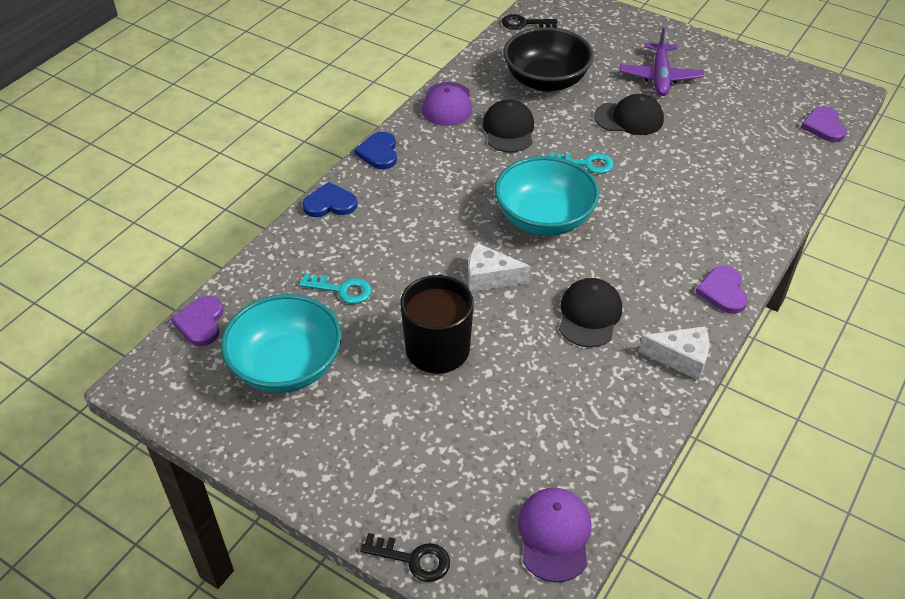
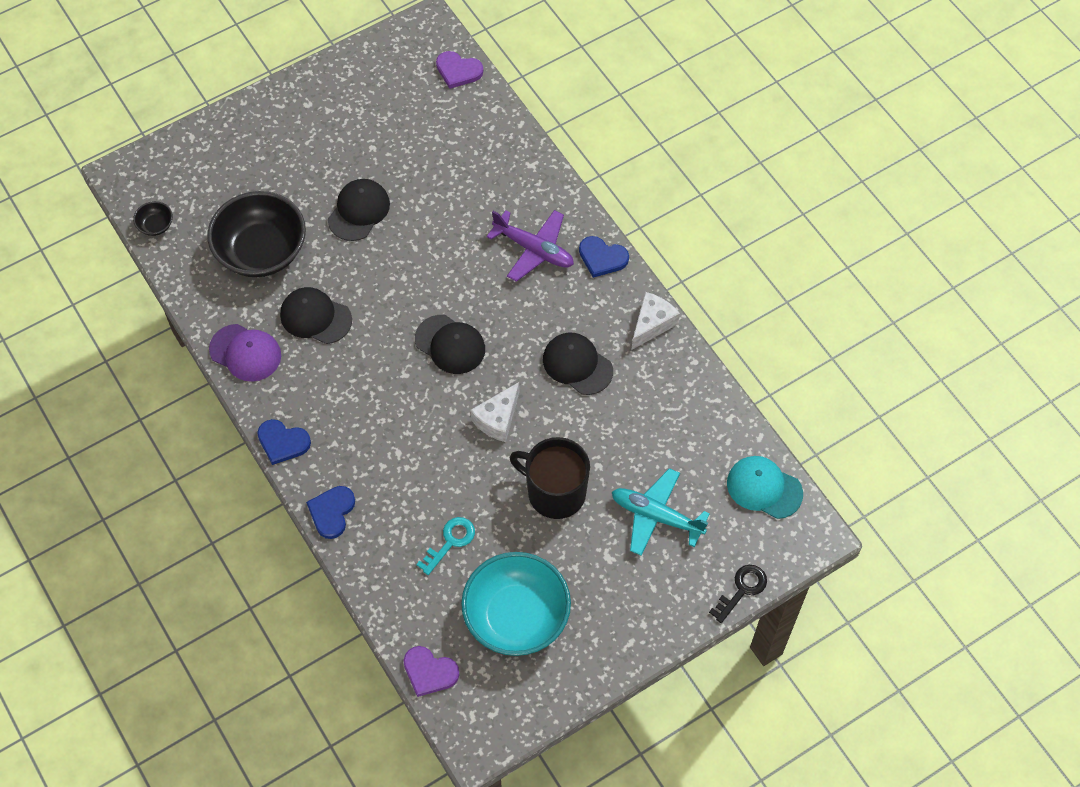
camera: 65 degrees left, 15 degrees up
(459, 442) = (656, 516): none -> turquoise plane
(524, 23) = (155, 225): black key -> black bowl
(544, 218) = (450, 344): turquoise bowl -> black cap
(554, 535) = (764, 488): purple cap -> turquoise cap
(586, 164) = (399, 277): turquoise key -> none
(660, 77) = (315, 154): purple plane -> purple plane (534, 249)
(723, 291) = (602, 258): purple heart -> blue heart

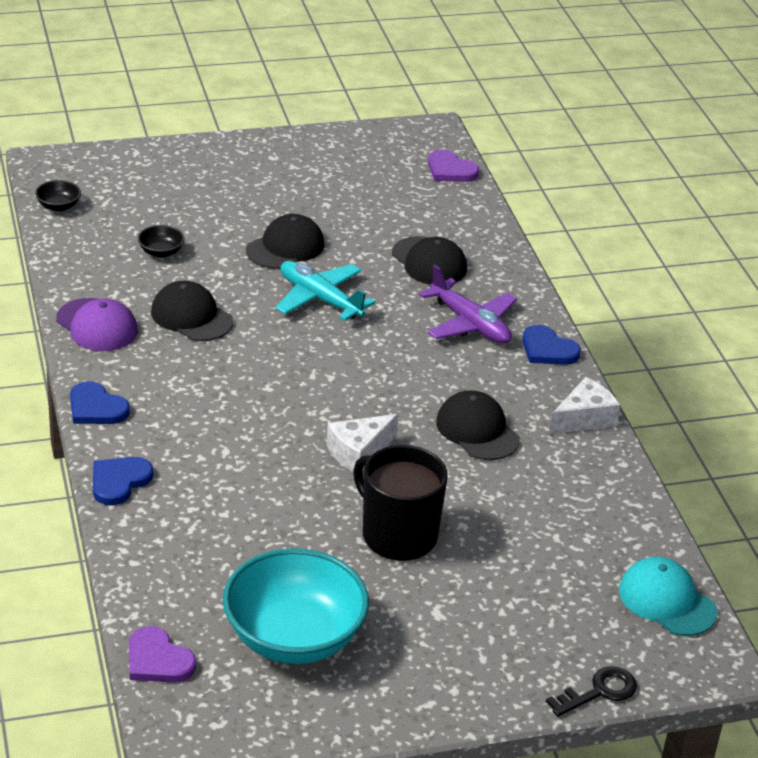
camera: 15 degrees right, 25 degrees down
(261, 251) = (161, 252): black bowl -> black bowl, size x0.41
(450, 344) = (334, 376): black cap -> black cap (429, 262)
(450, 542) = (247, 545): turquoise key -> none
(656, 516) = (516, 590): turquoise plane -> turquoise plane (320, 299)

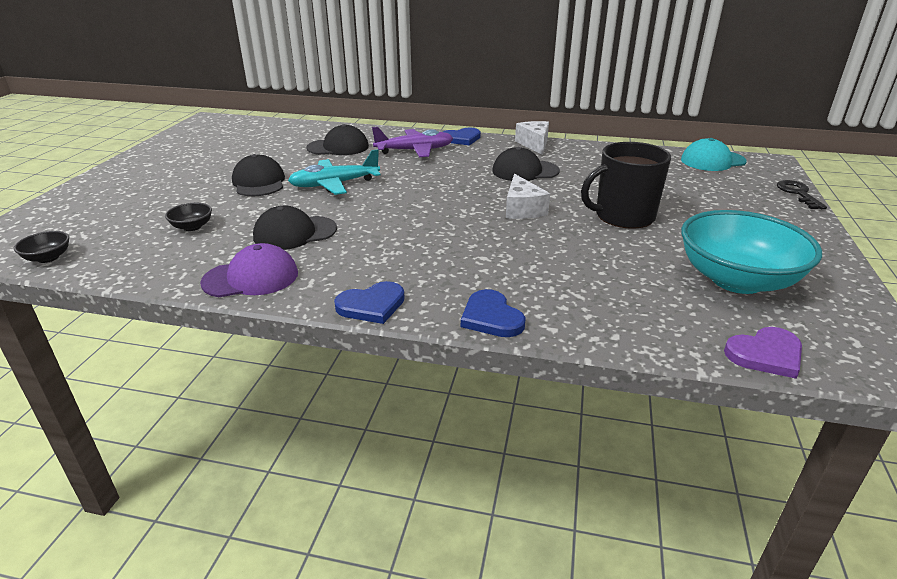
camera: 60 degrees left, 5 degrees down
(450, 170) = (255, 123): purple heart -> none

